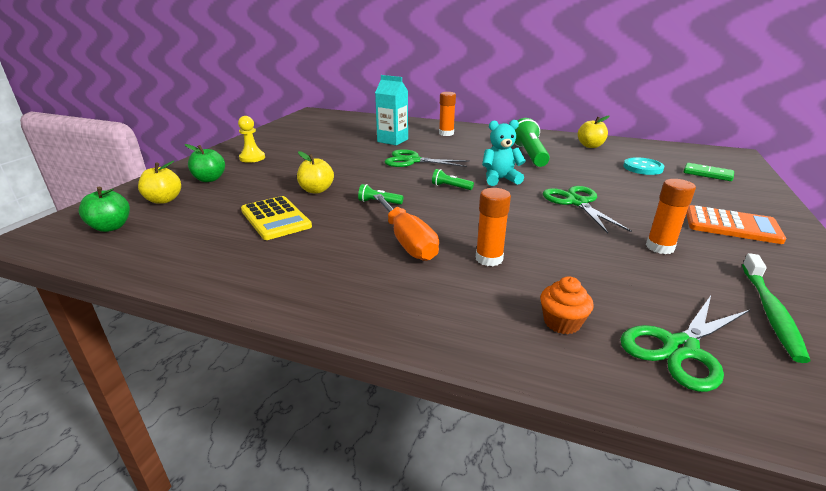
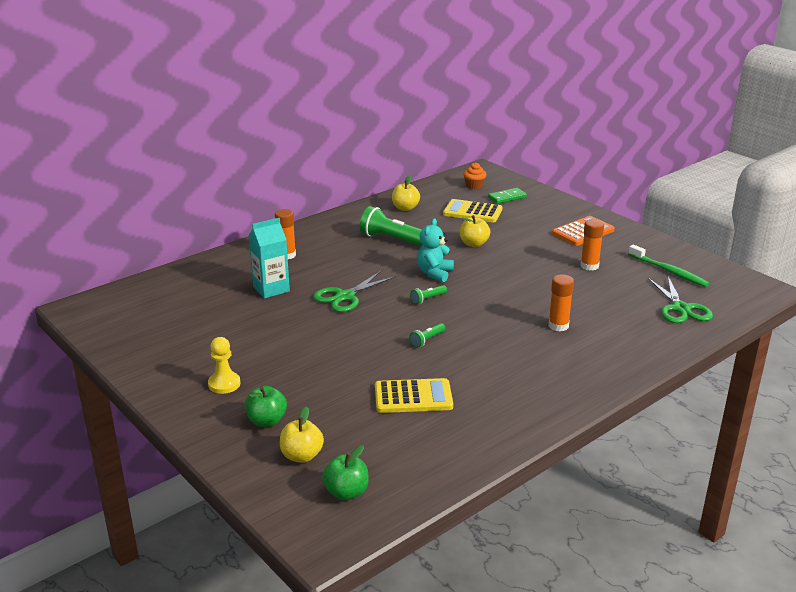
camera: 60 degrees left, 0 degrees up
(316, 190) = (367, 364): yellow apple -> yellow apple (474, 244)
(407, 241) = (509, 347): orange screwdriver -> none
(562, 322) = (641, 330): orange cupcake -> orange cupcake (474, 186)
(577, 202) = (506, 262): green scissors -> none
(642, 168) = (472, 212): turquoise button -> yellow calculator

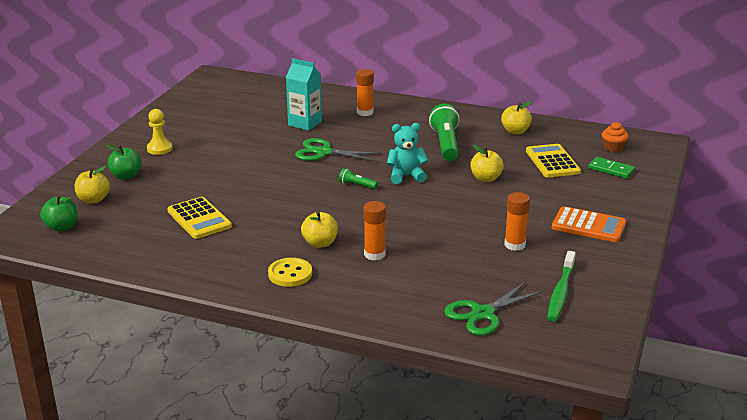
camera: 60 degrees right, 0 degrees up
(427, 340) = (289, 202): green flashlight -> none
(518, 345) = (320, 243): none -> yellow apple
(561, 374) = (290, 274): none -> yellow button

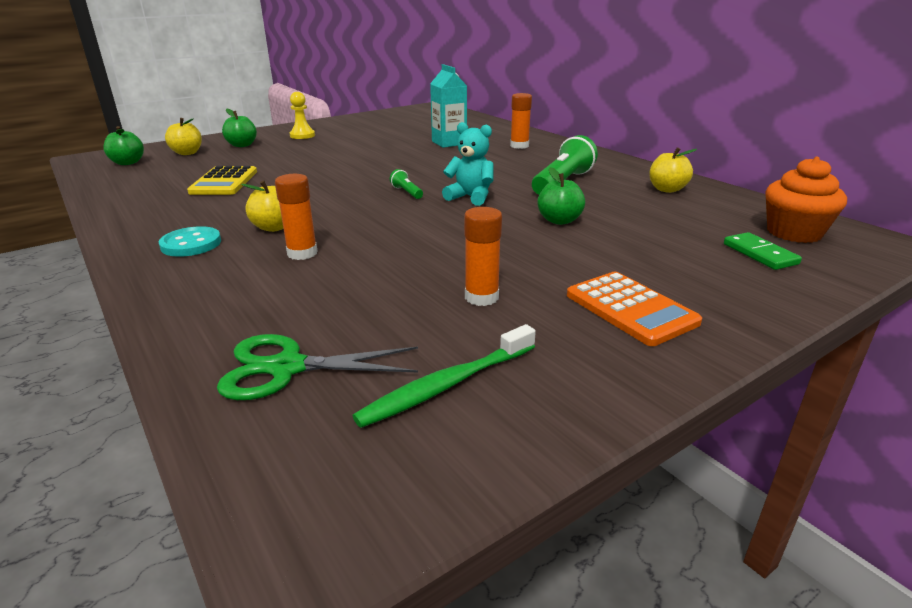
camera: 35 degrees right, 0 degrees up
(290, 274) = (191, 244): yellow button -> turquoise button
(324, 152) = (425, 163): green scissors -> none
(486, 179) = (559, 220): yellow apple -> green apple
(552, 162) = (677, 226): yellow calculator -> none
(613, 148) = (794, 232): orange cupcake -> orange cupcake, size x1.70

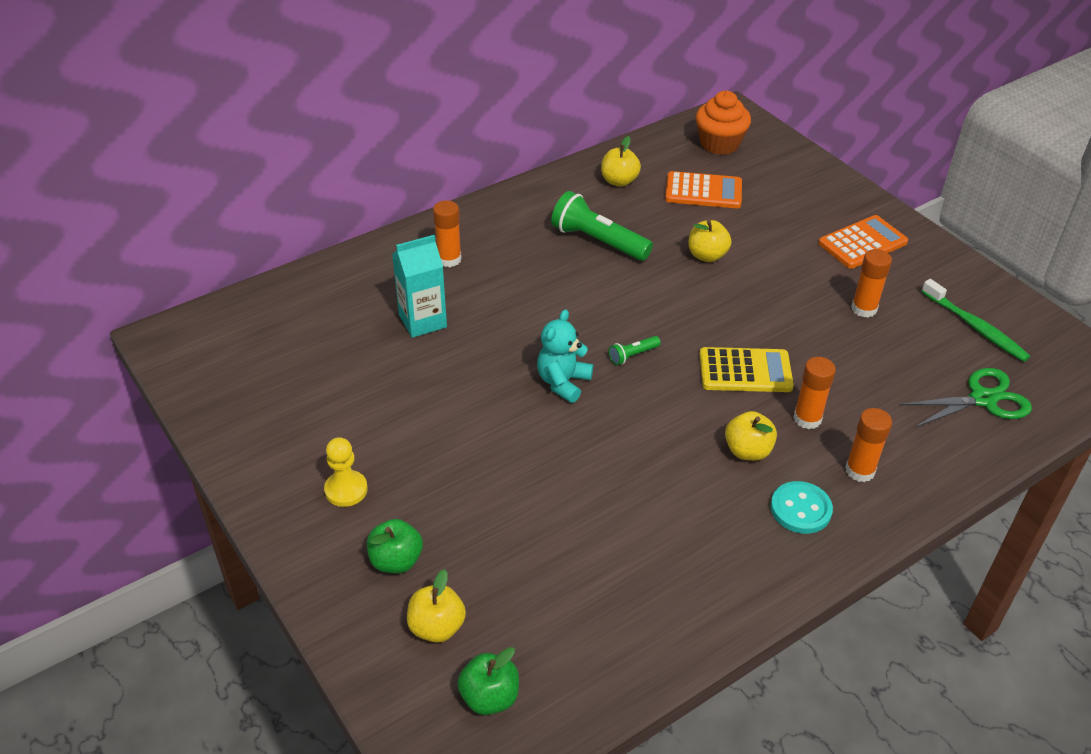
camera: 90 degrees left, 15 degrees up
(217, 273) = (860, 471): none -> orange glue stick
(224, 182) = (595, 534): yellow calculator -> yellow calculator (745, 371)
(287, 368) = (983, 399): green scissors -> green scissors turned 105 degrees counterclockwise
(470, 197) = (647, 308): turquoise teddy bear -> turquoise teddy bear (563, 382)
(559, 220) = (707, 255): green apple -> yellow apple
(680, 222) = (703, 191): none -> orange calculator
(760, 254) = (763, 169): green domino -> none

